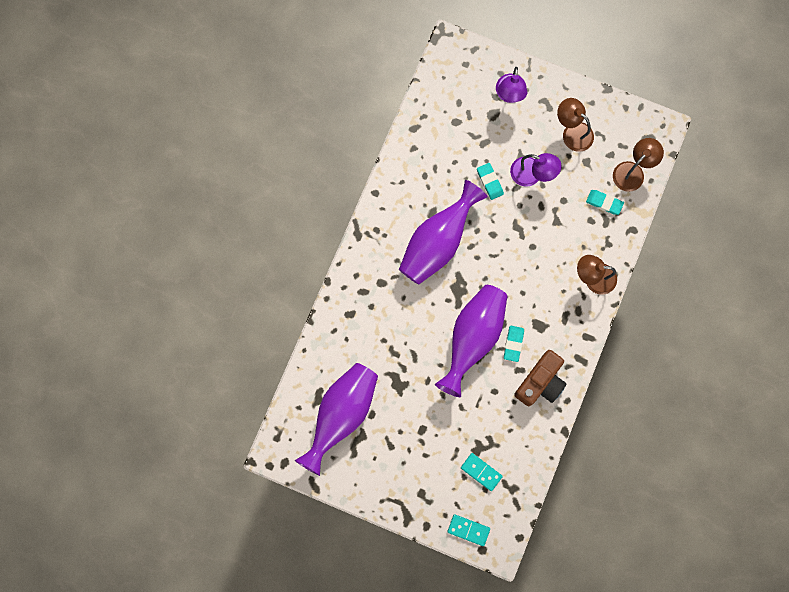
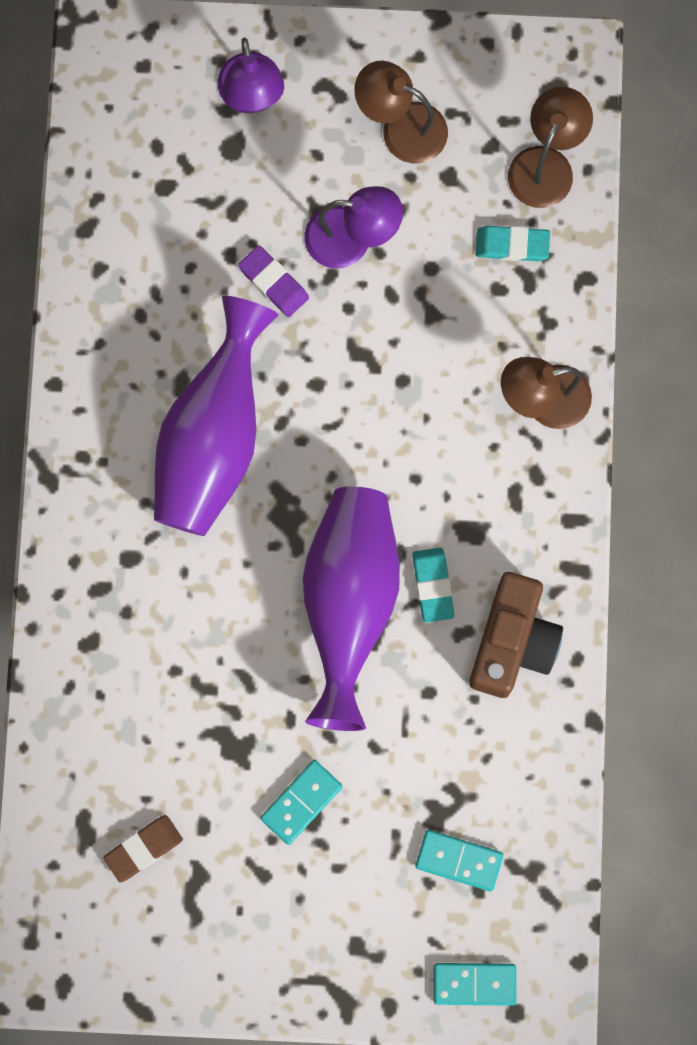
camera: 20 degrees left, 0 degrees up
(341, 415) = (143, 849): purple vase -> brown eraser
(419, 420) = (301, 802): none -> turquoise domino
(489, 182) = (273, 283): turquoise eraser -> purple eraser

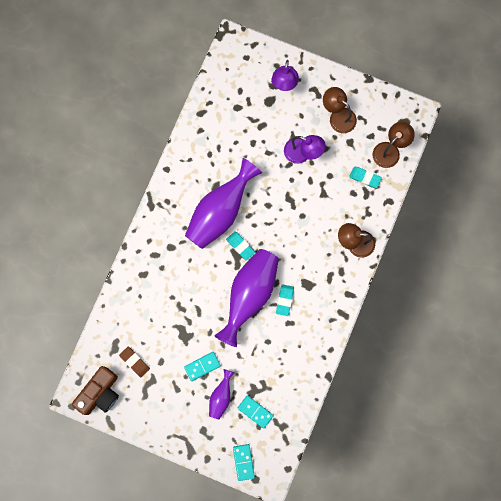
camera: 20 degrees right, 0 degrees up
(143, 849) = (134, 362): brown eraser -> brown eraser turned 60 degrees clockwise
(273, 283) = (266, 159): purple eraser -> none
(288, 499) = (240, 246): none -> turquoise eraser
(369, 855) = (221, 397): none -> purple vase
(474, 983) = (243, 462): turquoise domino -> turquoise domino turned 60 degrees clockwise
(513, 642) = (308, 333): brown camera -> brown camera (100, 393)

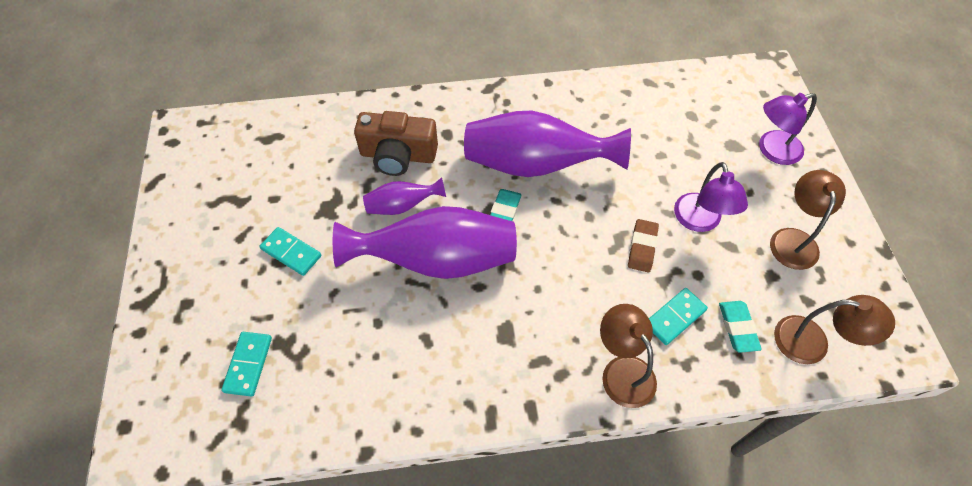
camera: 60 degrees right, 20 degrees down
(100, 393) = (194, 151): brown camera -> brown camera (398, 155)
(134, 362) = (258, 169): brown eraser -> brown eraser (642, 247)
(221, 397) = (253, 301): purple vase -> purple vase (402, 206)
(243, 462) = (150, 391): turquoise domino -> turquoise domino (675, 317)
(284, 300) = (459, 313): turquoise eraser -> none

